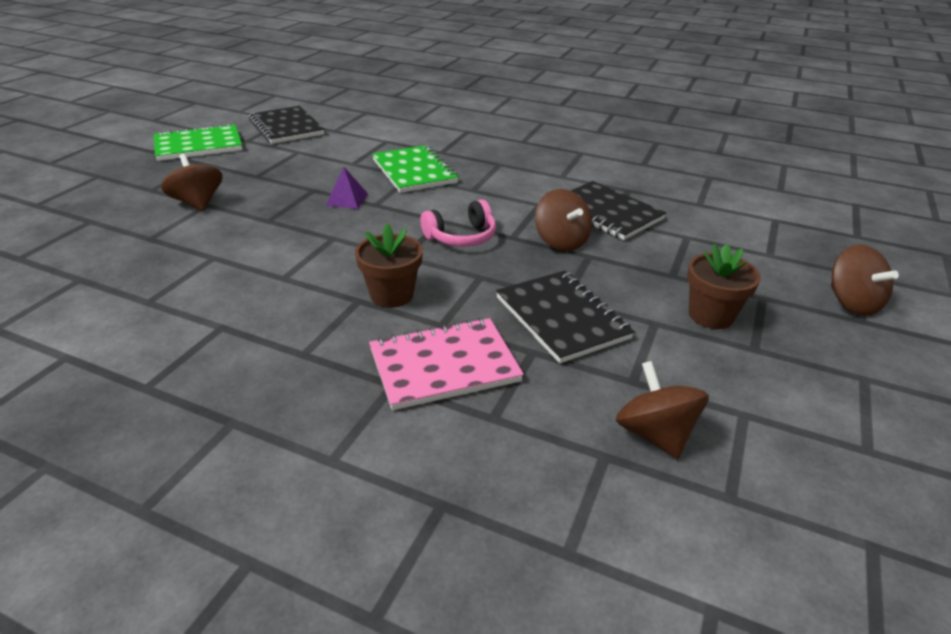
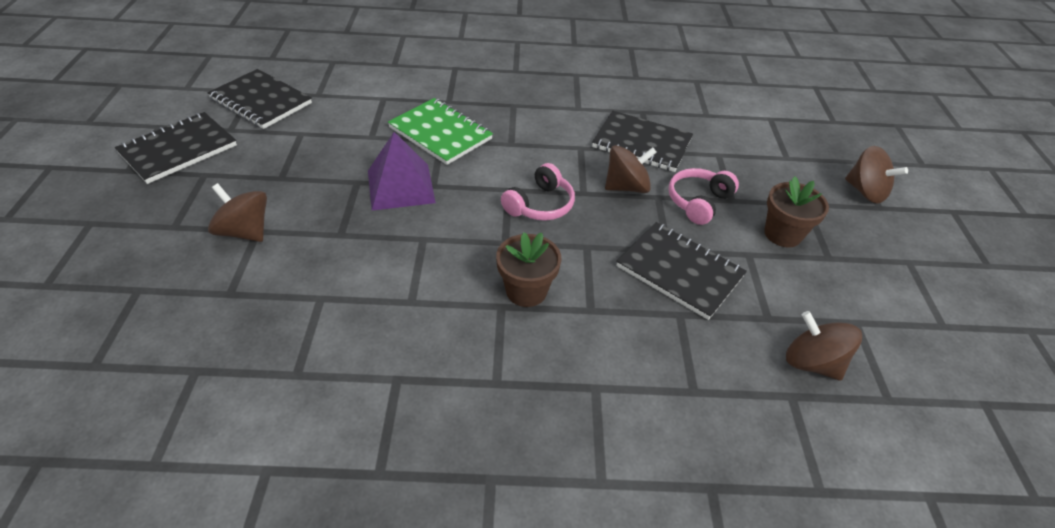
camera: 25 degrees left, 10 degrees up
(198, 145) = (178, 149): green notebook -> black notebook
(347, 199) = (401, 186): purple pyramid -> purple pyramid, size x1.77
(444, 365) = (622, 353): pink notebook -> none
(561, 241) = (626, 187): brown spinning top -> brown spinning top turned 60 degrees counterclockwise
(631, 268) = (698, 202): none -> pink headphones

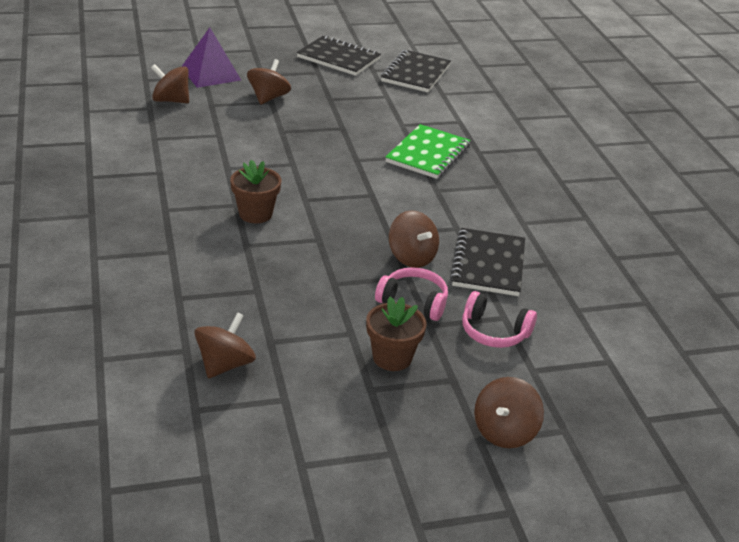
camera: 75 degrees right, 10 degrees down
(188, 339) = (171, 100): none -> brown spinning top
(401, 186) = (347, 146): purple pyramid -> purple pyramid (211, 73)
(540, 205) = (359, 212): pink headphones -> pink headphones (494, 332)
(679, 271) = (309, 290): black notebook -> none

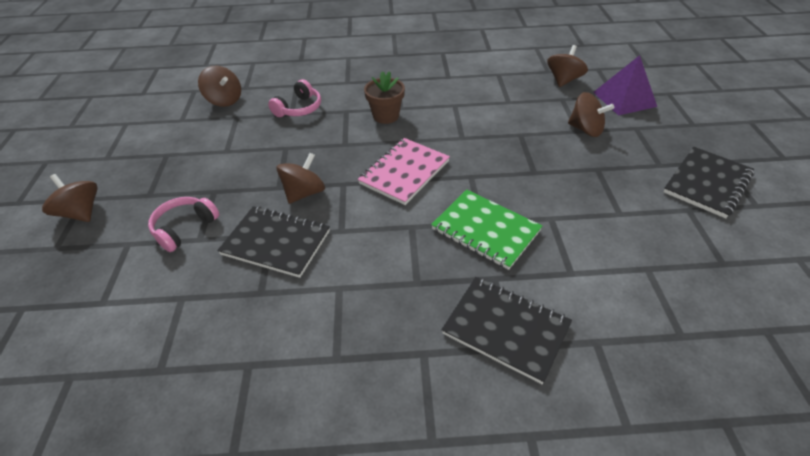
camera: 105 degrees right, 10 degrees up
(360, 196) = (404, 172): none -> pink notebook
(392, 357) = (189, 167): brown flower pot -> none
(411, 257) = (304, 193): brown spinning top -> brown spinning top turned 150 degrees clockwise
(413, 302) = (245, 186): pink headphones -> pink headphones (299, 108)
(415, 73) = (698, 249): black notebook -> black notebook (506, 329)

